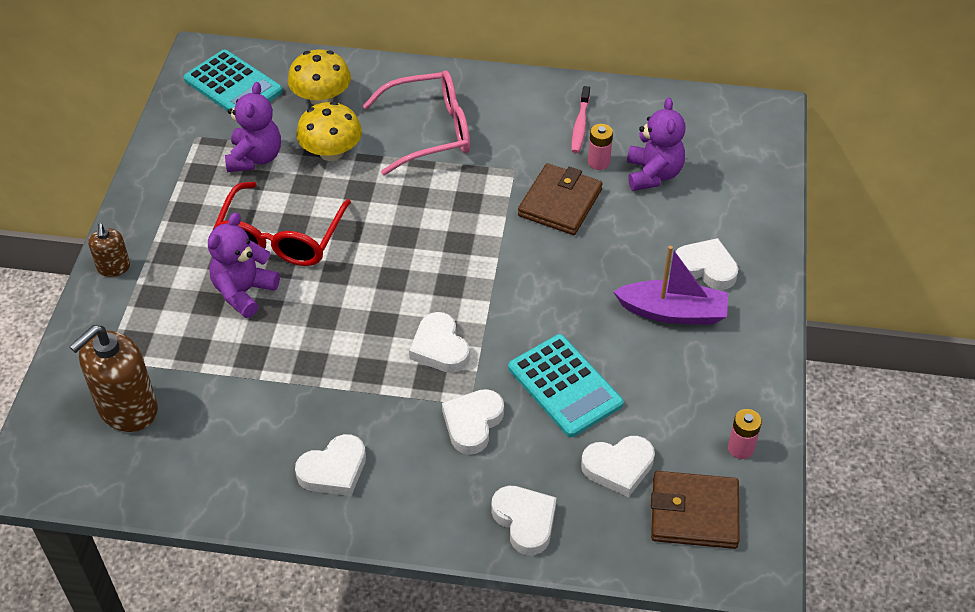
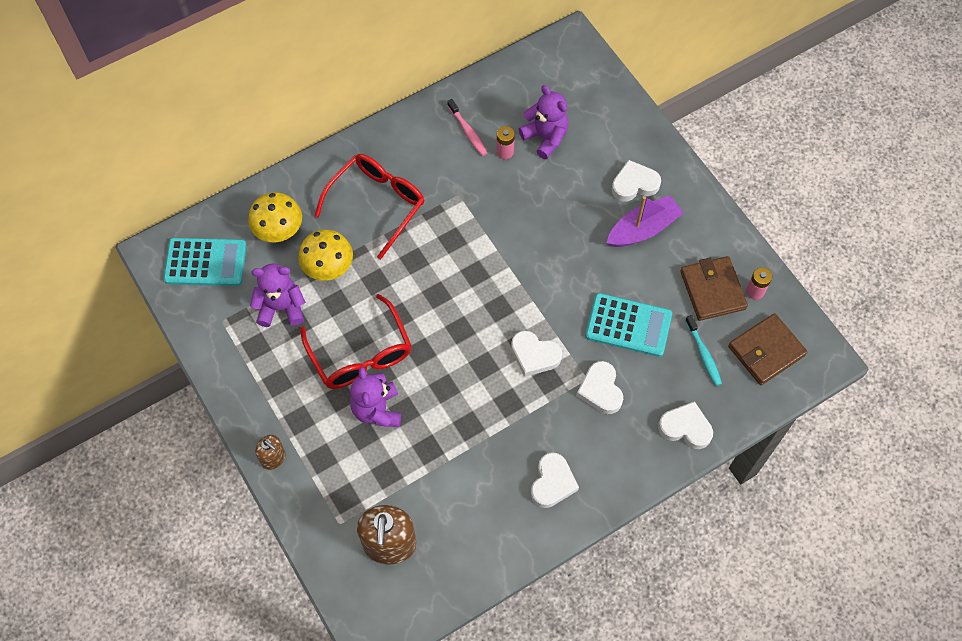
camera: 40 degrees left, 15 degrees up
(255, 158) = (281, 307): purple teddy bear -> purple teddy bear turned 60 degrees counterclockwise
(430, 131) = (377, 203): pink glasses -> red glasses
(560, 203) = (509, 199): brown wallet -> brown wallet (712, 290)
(618, 467) = (703, 354): white heart -> turquoise toothbrush

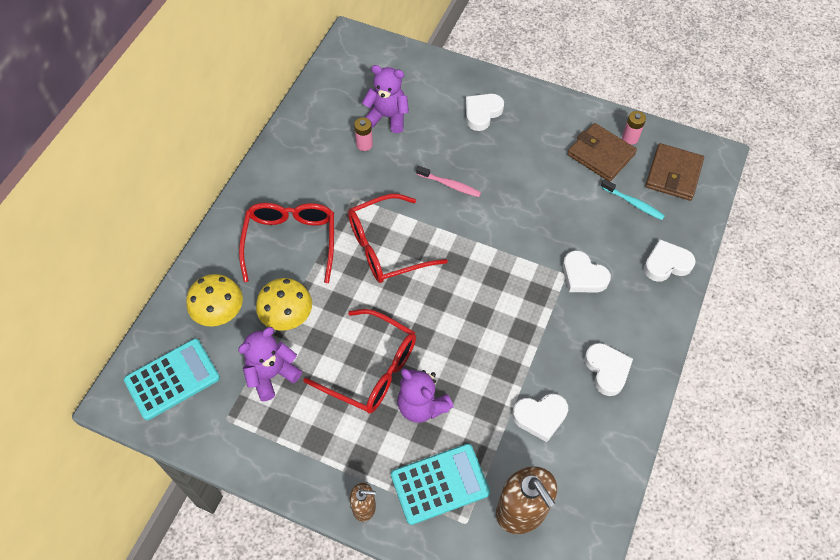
camera: 35 degrees left, 5 degrees down
(451, 258) = (386, 247): none -> red glasses
(468, 131) = (322, 145): pink toothbrush -> pink toothbrush (450, 185)
(534, 355) = (512, 281): white heart -> white heart (540, 417)
(628, 325) = (563, 215): turquoise calculator -> turquoise calculator (440, 484)
(643, 229) = (515, 141): purple boat -> none

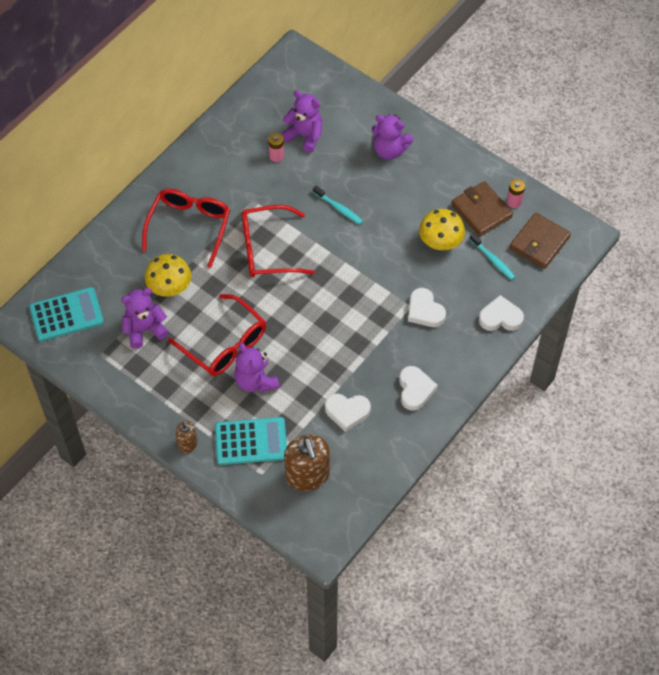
camera: 15 degrees right, 0 degrees up
(219, 312) = (116, 271): yellow mushroom -> yellow mushroom (440, 241)
(450, 185) = (339, 208): pink toothbrush -> turquoise toothbrush
(482, 113) = (389, 150): white heart -> purple teddy bear

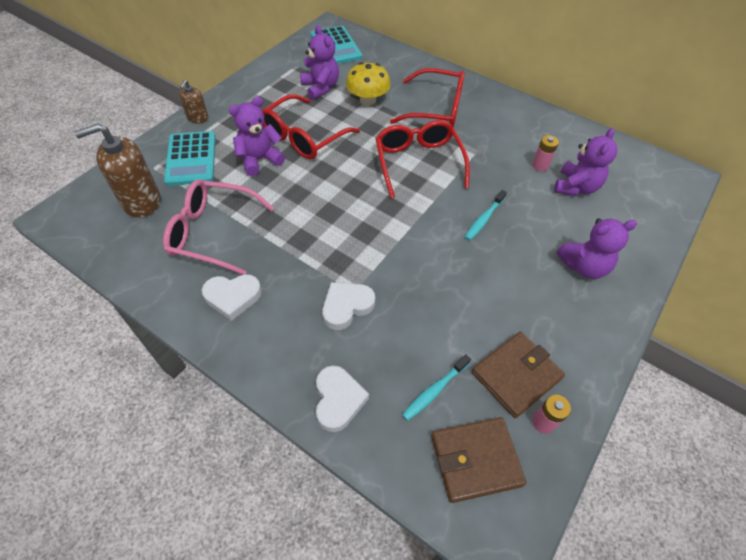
camera: 85 degrees right, 5 degrees down
(347, 412) = (212, 232): white heart -> pink glasses
(389, 150) = (584, 266): purple teddy bear -> purple teddy bear turned 120 degrees counterclockwise
(440, 241) = (455, 324): yellow mushroom -> none
(539, 243) = (475, 460): brown wallet -> brown wallet turned 45 degrees counterclockwise

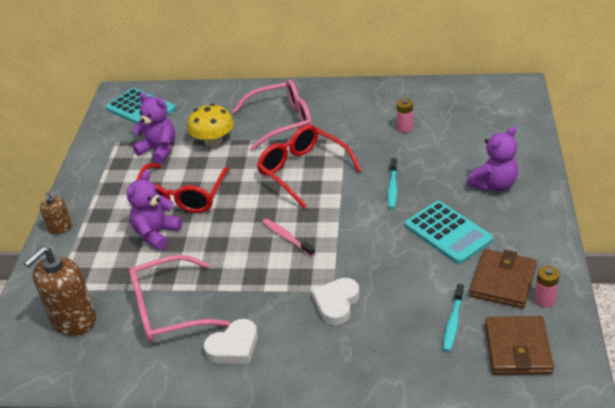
camera: 25 degrees left, 15 degrees down
(191, 159) = (88, 264): turquoise calculator -> turquoise calculator (448, 232)
(338, 400) = (386, 368): white heart -> none
(356, 218) = (286, 237): none -> pink toothbrush
(437, 109) = (282, 122): red glasses -> pink glasses
(475, 460) = (517, 349): brown wallet -> brown wallet turned 45 degrees counterclockwise
(576, 187) = (445, 131): purple teddy bear -> none

